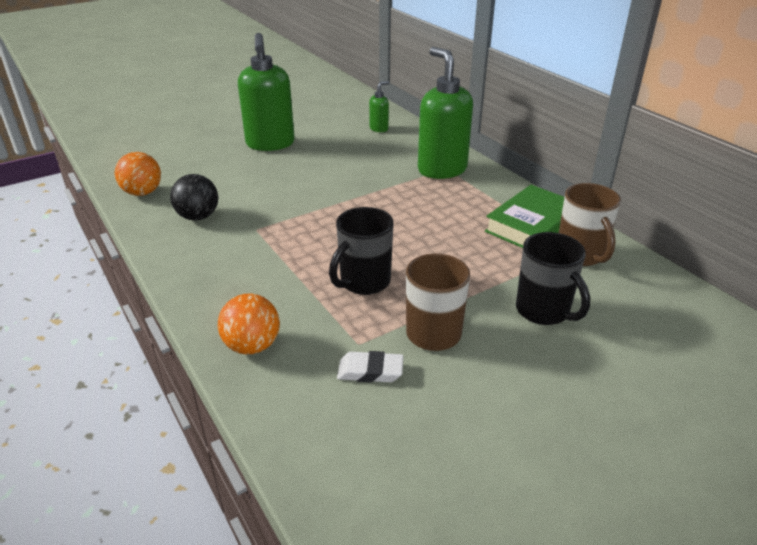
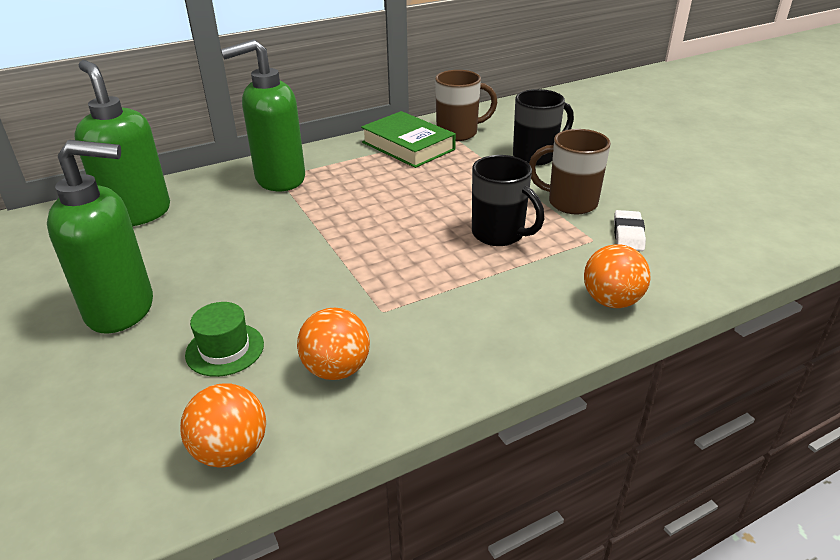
camera: 85 degrees left, 0 degrees up
(198, 217) = (336, 369): black ball -> orange ball
(226, 179) = (225, 349): none -> green hat
(379, 129) = (137, 214): green soap dispenser -> green soap dispenser, size x2.19

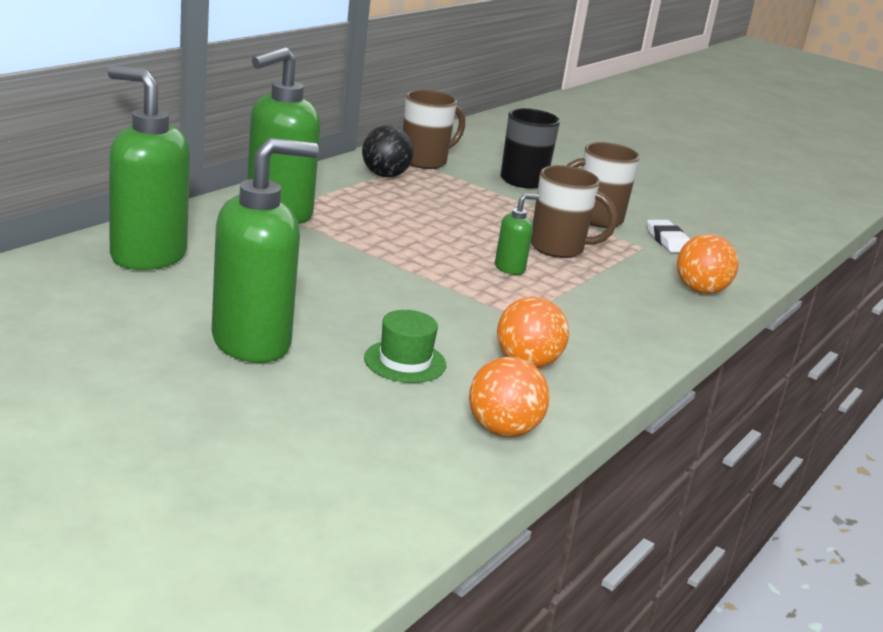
camera: 30 degrees left, 10 degrees down
(408, 146) = (385, 175): green book -> black ball
(428, 253) = (510, 268): none -> green soap dispenser
(499, 234) = (559, 248): black mug -> brown mug

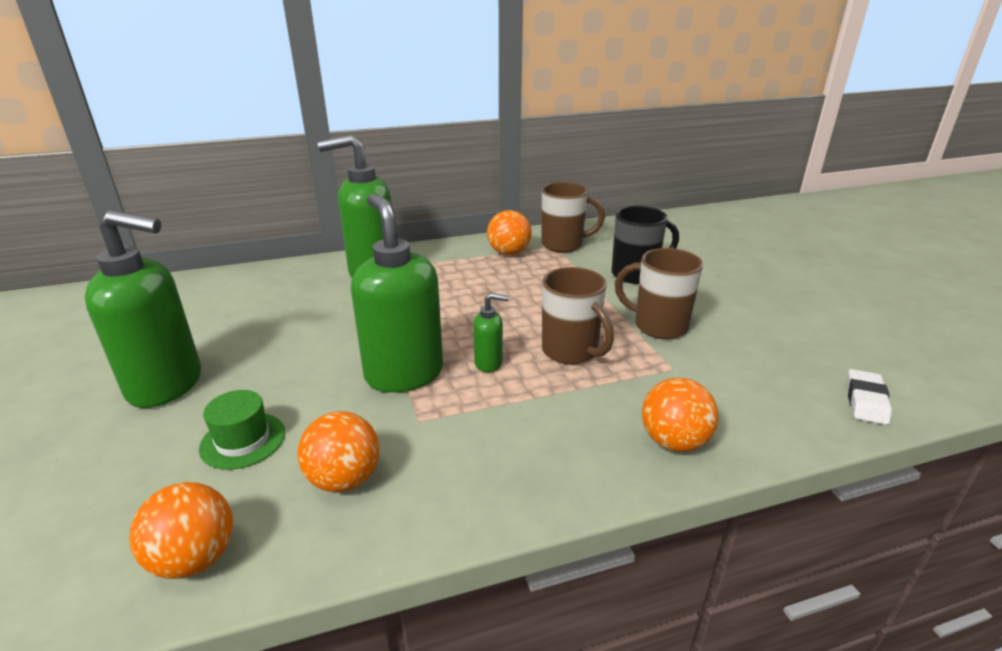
camera: 40 degrees right, 5 degrees up
(147, 256) = (228, 293): green soap dispenser -> green soap dispenser (404, 374)
(385, 175) = (509, 253): black ball -> orange ball
(668, 241) = (713, 367): white eraser -> white eraser (866, 401)

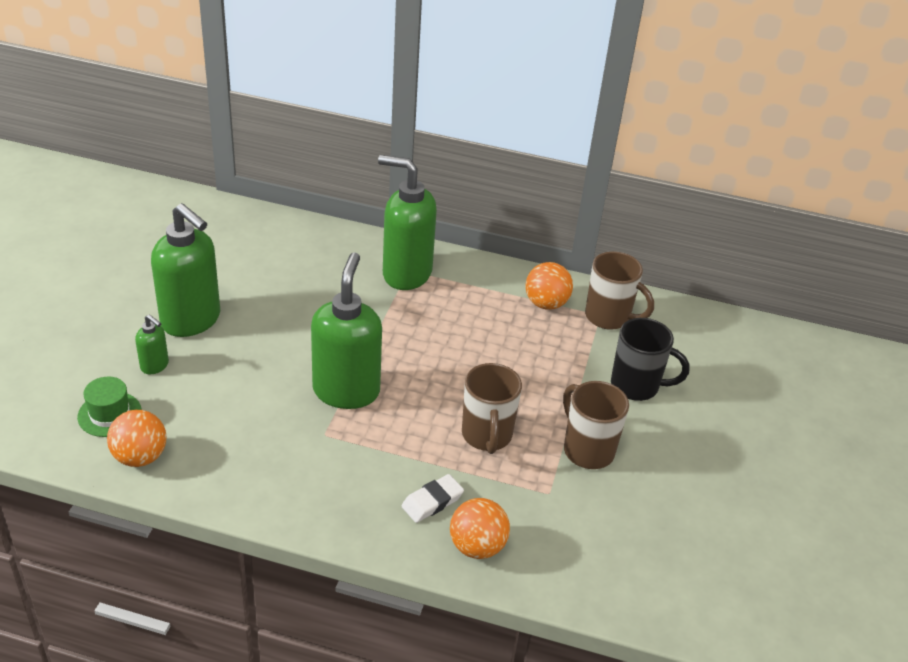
camera: 30 degrees right, 10 degrees up
(243, 440) = (209, 391): green hat -> green hat (109, 414)
(344, 479) = (247, 452): orange ball -> none
(489, 363) = (414, 413): green soap dispenser -> green soap dispenser (155, 366)
(866, 401) = (669, 604): white eraser -> white eraser (432, 502)

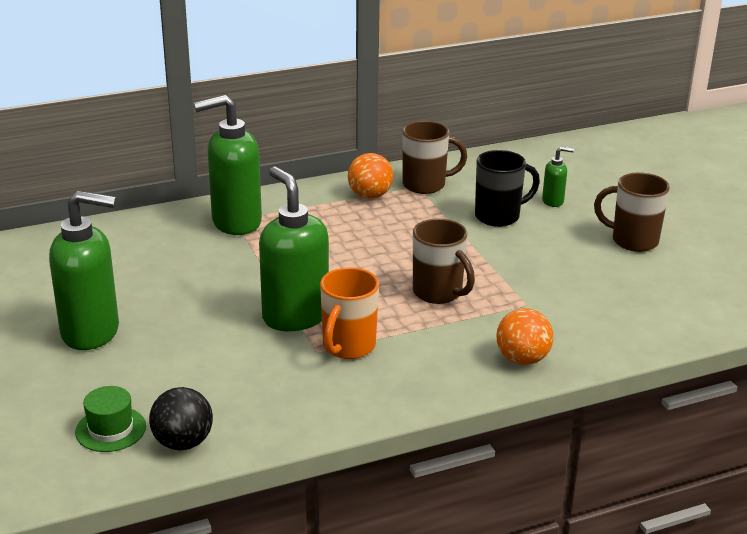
camera: 35 degrees left, 10 degrees down
(140, 457) = (183, 442): orange ball -> black ball
(155, 366) = (103, 378): green soap dispenser -> green soap dispenser (553, 201)
(352, 444) = (348, 347): none -> orange mug
(432, 502) = (455, 350): white eraser -> none
(587, 450) = (517, 268): brown mug -> brown mug (633, 241)

